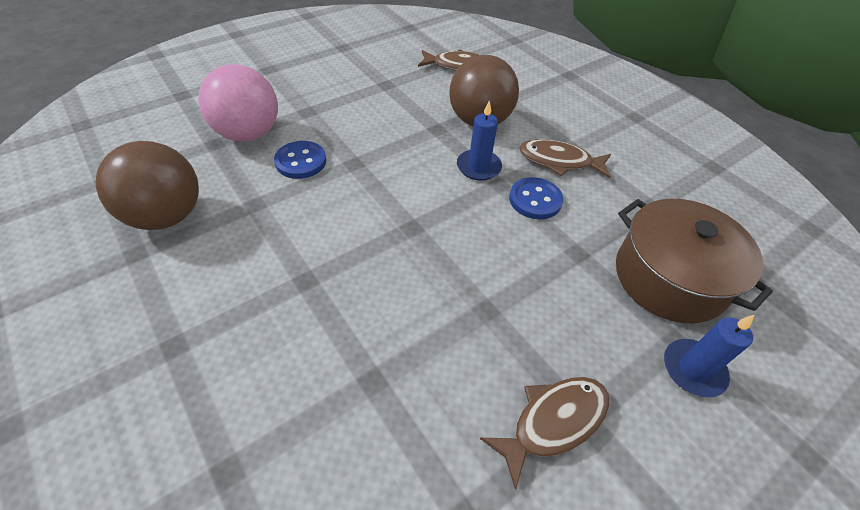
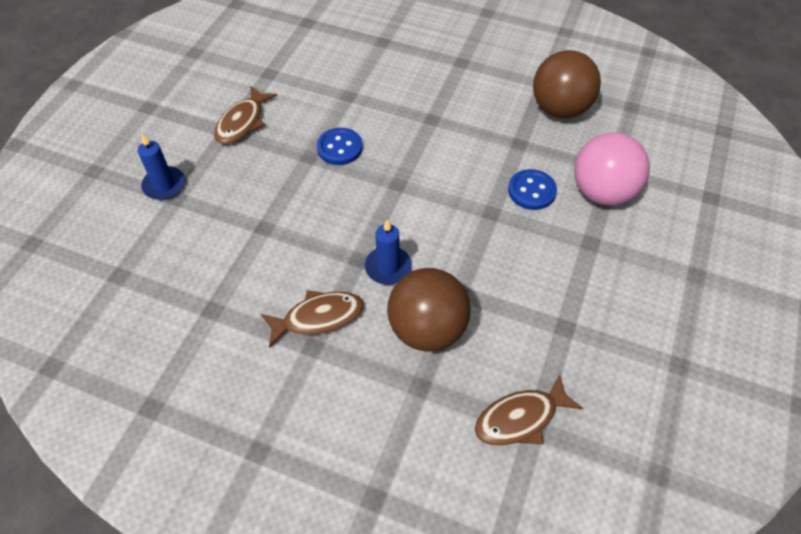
camera: 150 degrees right, 5 degrees up
(535, 200) = (319, 259): blue button -> blue button (339, 148)
(669, 277) = (187, 243): brown pot -> none

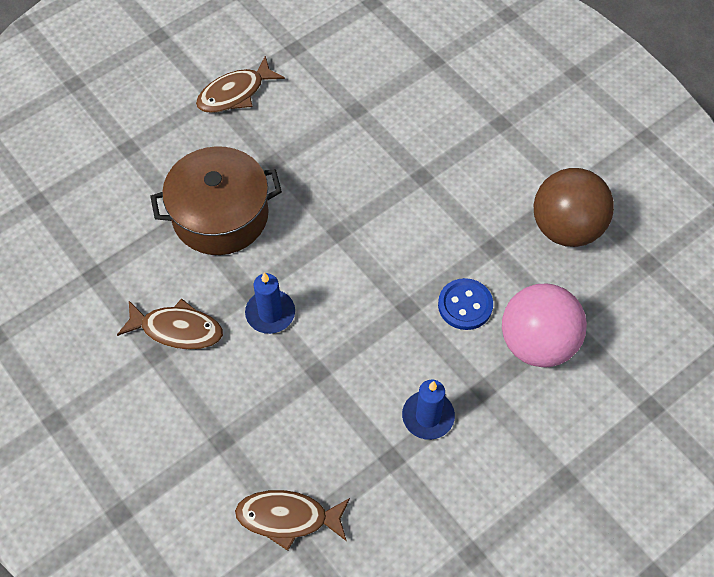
camera: 30 degrees right, 5 degrees up
(164, 185) = (125, 128): blue candle -> blue candle (428, 416)
(293, 214) = (220, 215): none -> brown pot
(339, 148) = (308, 165): blue button -> none
(427, 329) = (264, 392): brown ball -> none

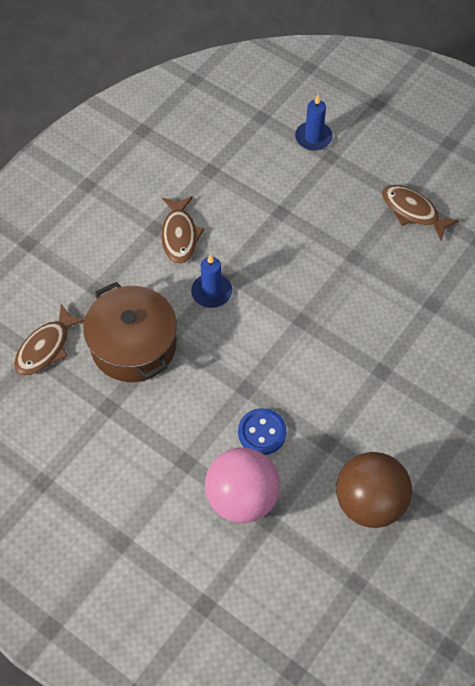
camera: 75 degrees right, 0 degrees up
(220, 215) = (289, 234): brown pot -> brown pot (133, 345)
(287, 518) = (46, 348): brown fish -> brown fish turned 135 degrees counterclockwise
(428, 416) = (151, 425): blue candle -> blue candle (313, 137)

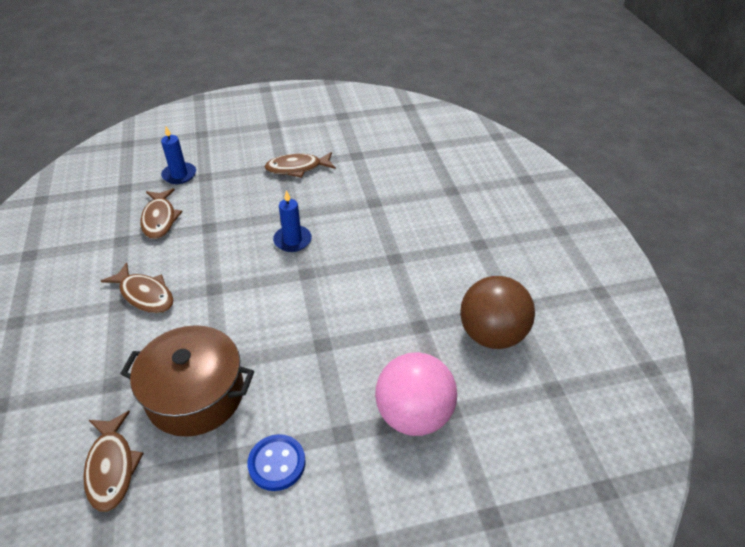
camera: 50 degrees left, 15 degrees down
(211, 292) = (217, 309): blue candle -> blue candle (292, 240)
(255, 172) = (160, 219): none -> brown fish
(262, 432) = (370, 360): blue button -> blue button (277, 463)

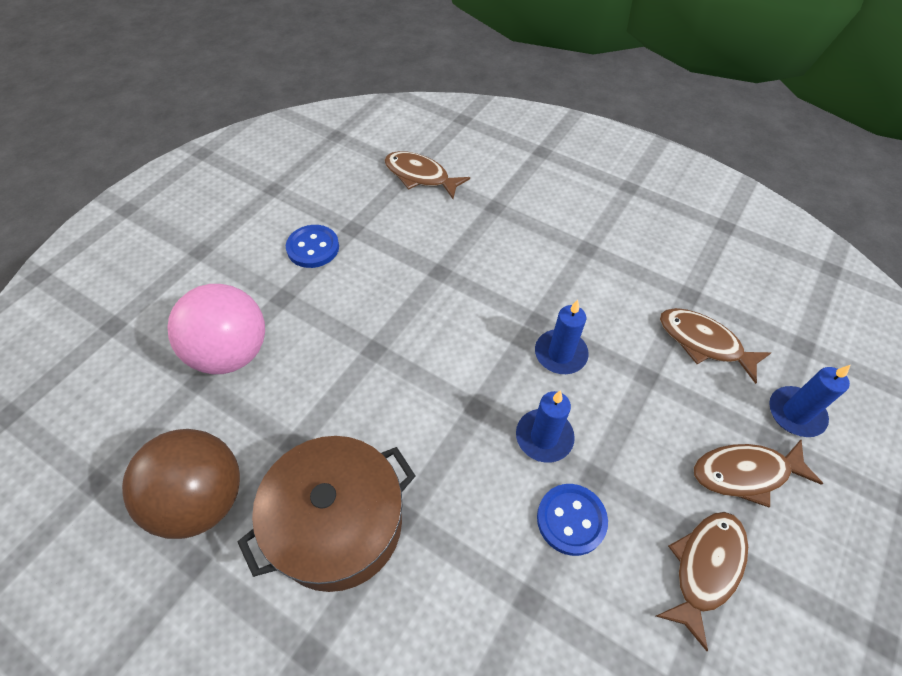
camera: 135 degrees right, 10 degrees up
(145, 295) = (581, 271): brown fish -> brown fish (745, 473)
(195, 394) = (427, 242): brown pot -> brown pot (337, 524)
(229, 265) = (560, 354): none -> blue candle
(324, 210) = (571, 520): none -> blue button

